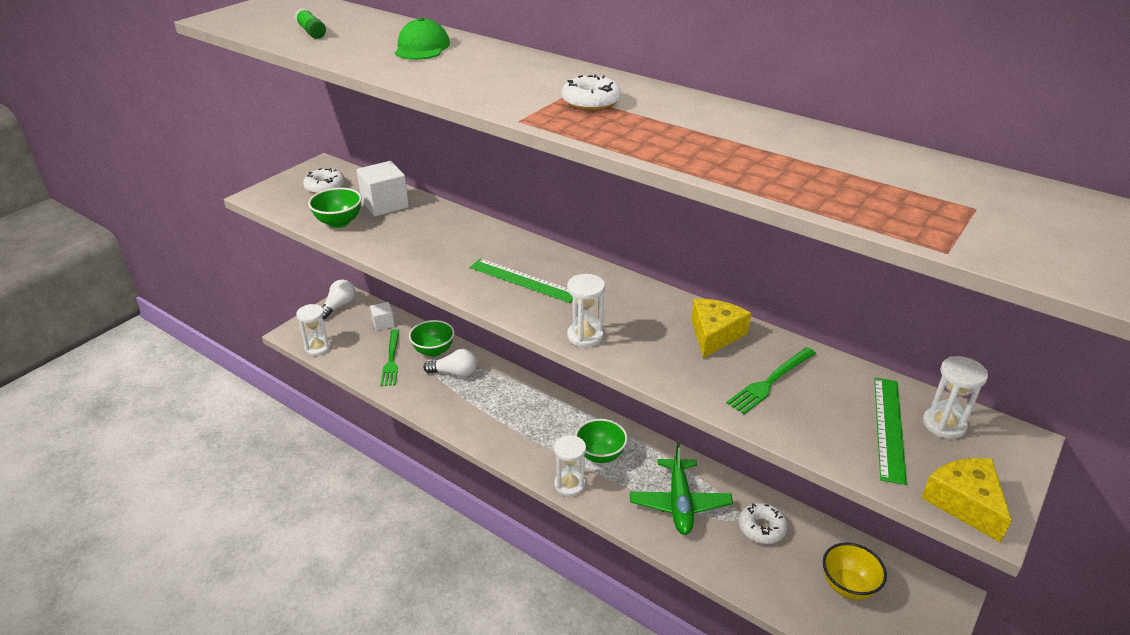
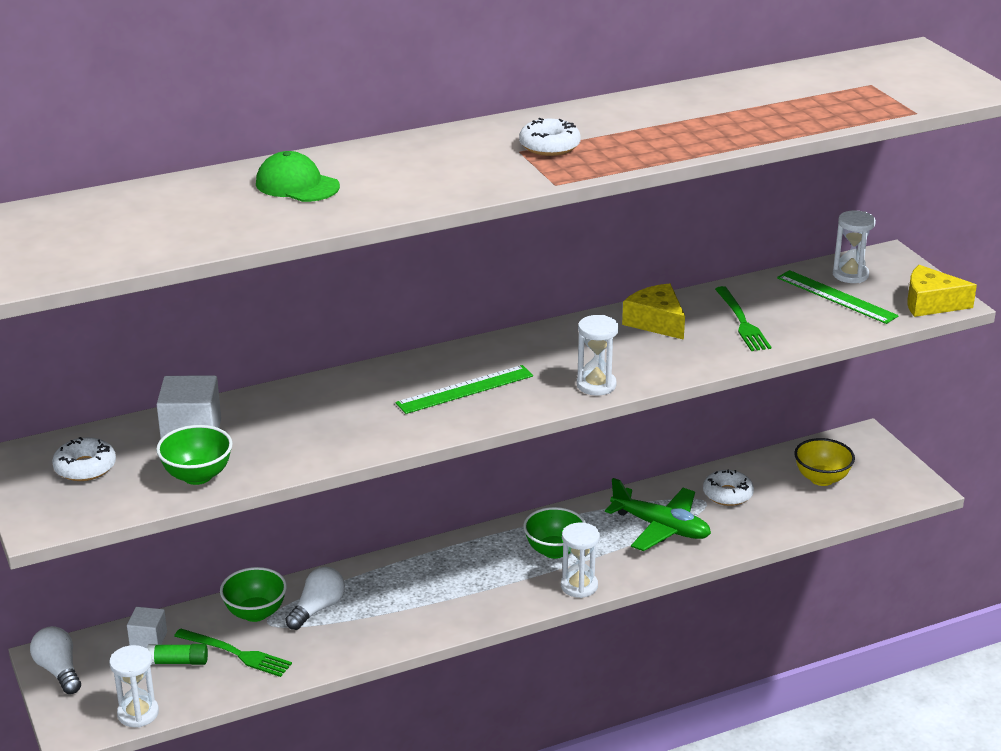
camera: 60 degrees left, 5 degrees down
(311, 32) = (151, 232): green glue stick -> green glue stick (178, 662)

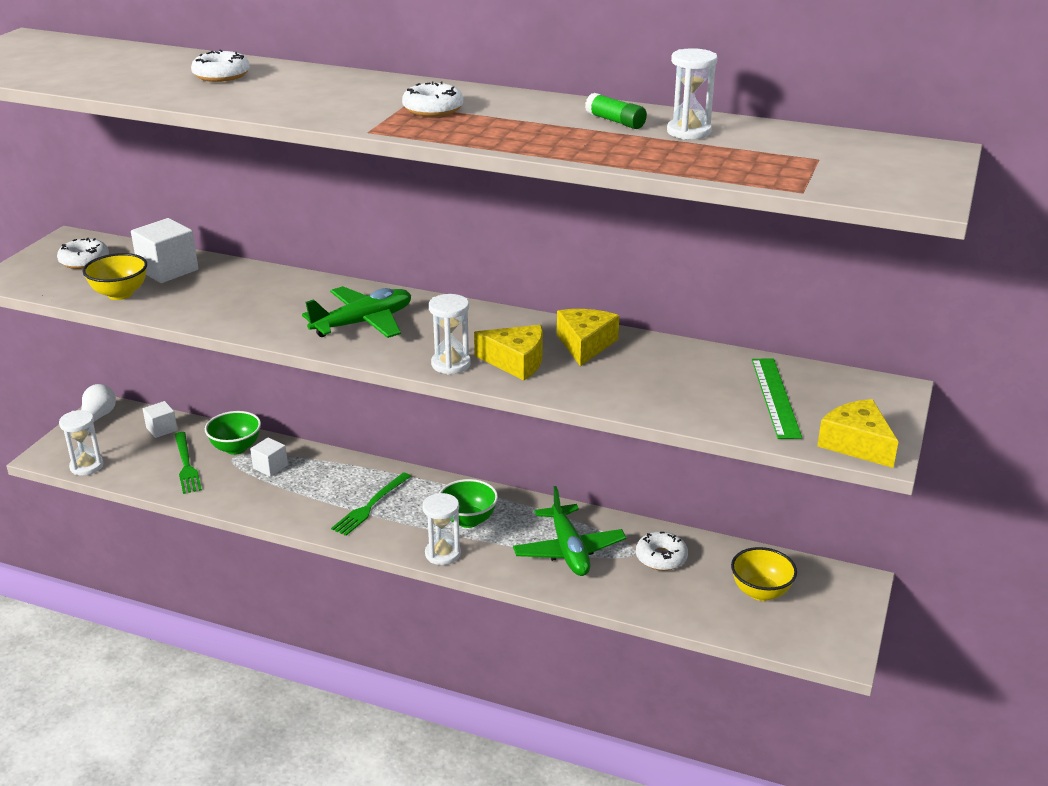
camera: 45 degrees right, 0 degrees up
(178, 662) = (153, 450): green glue stick -> green glue stick (615, 121)
(197, 476) = (120, 294): green bowl -> yellow bowl
(297, 185) = (221, 75): green cap -> white donut
(317, 609) = (270, 467): white light bulb -> white cube
(465, 389) = (363, 323): green ruler -> green plane
(636, 359) = (516, 362): none -> yellow cheese
(741, 322) = (653, 376): green fork -> green fork (370, 506)
(850, 275) = (824, 387): white hourglass -> white hourglass (688, 132)

